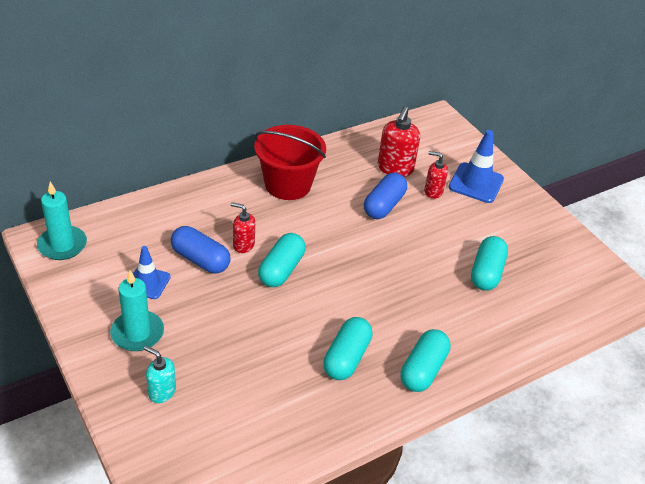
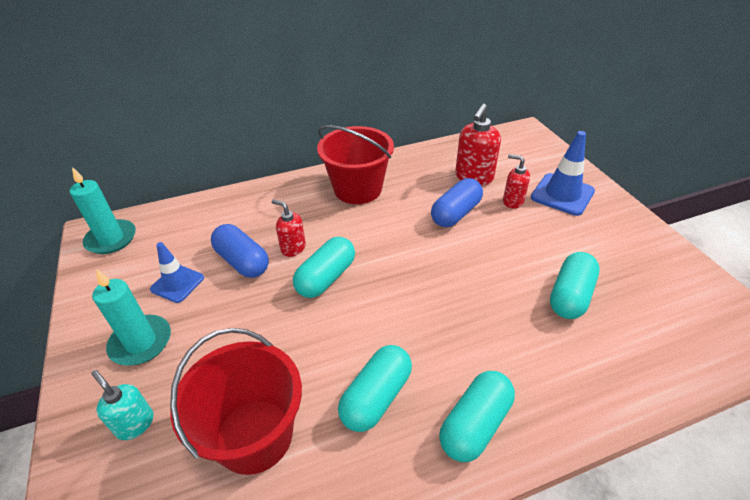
camera: 15 degrees right, 0 degrees up
(260, 391) = (254, 435): none -> red bucket

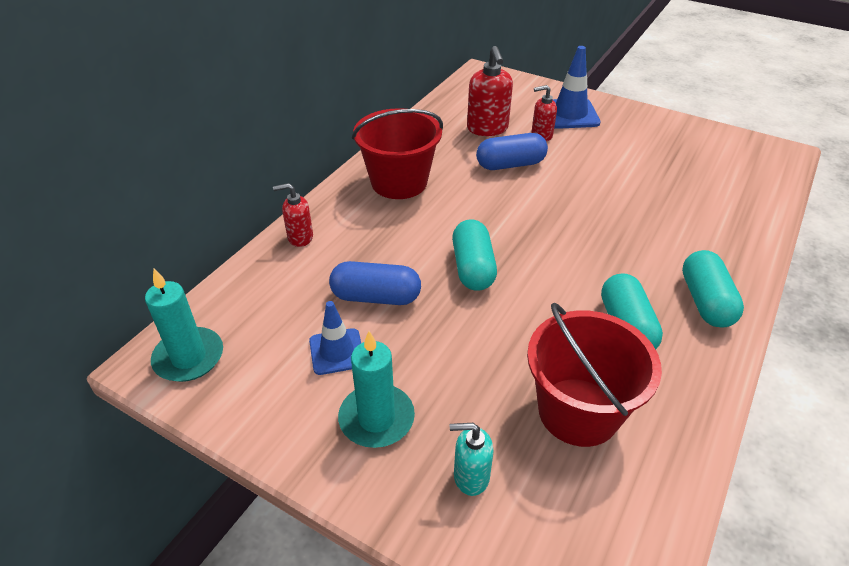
camera: 40 degrees left, 0 degrees up
(293, 248) = (409, 260): red soap dispenser -> red soap dispenser (300, 237)
(455, 213) = (510, 164): blue capsule -> blue capsule turned 75 degrees clockwise
(570, 296) = (660, 185): turquoise capsule -> none

